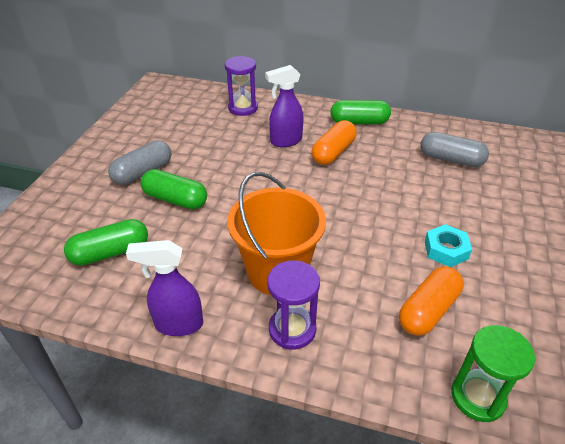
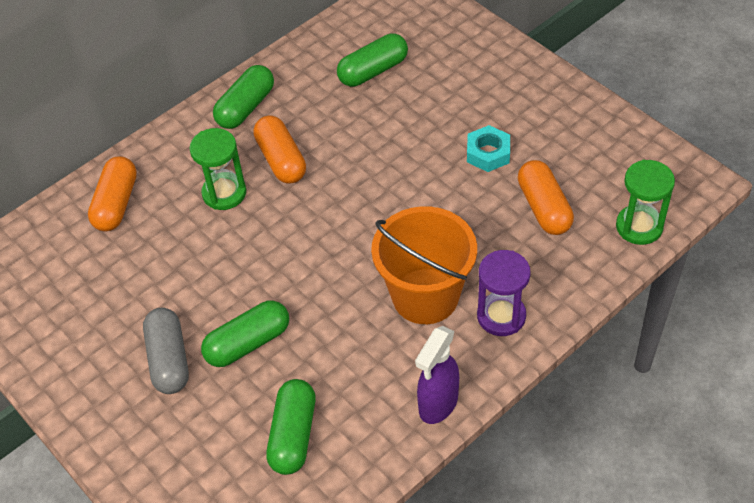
camera: 55 degrees left, 10 degrees up
(243, 108) = (116, 204): purple hourglass -> orange capsule
(285, 141) = (224, 193): purple spray bottle -> green hourglass
(451, 159) = (373, 71): grey capsule -> green capsule

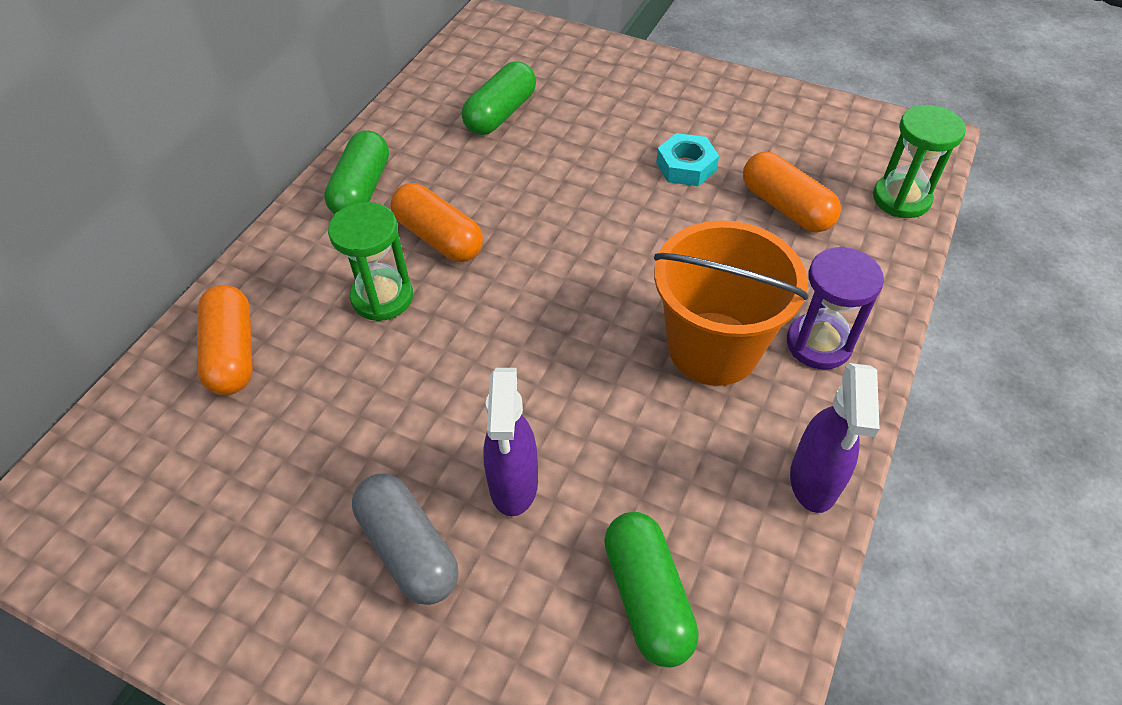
camera: 25 degrees left, 0 degrees up
(248, 343) = (513, 485): green capsule -> purple spray bottle

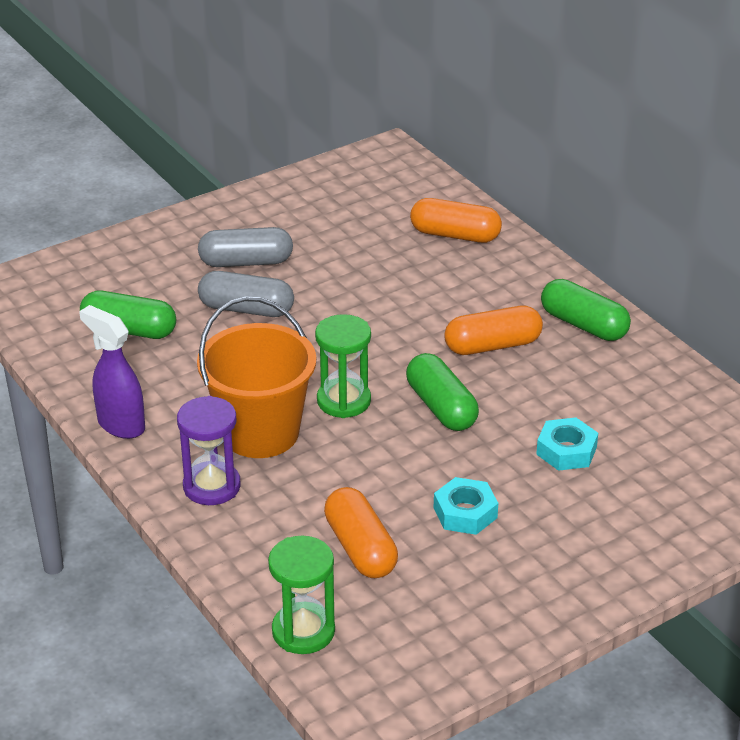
camera: 120 degrees right, 15 degrees down
(382, 297) = (451, 303): green hourglass -> green hourglass (343, 401)
(500, 114) = (633, 430): green capsule -> green capsule (441, 407)
(513, 485) = (246, 309): purple spray bottle -> grey capsule
(558, 140) = (566, 451): none -> turquoise nut
(786, 207) = (360, 548): orange capsule -> orange capsule turned 75 degrees clockwise

